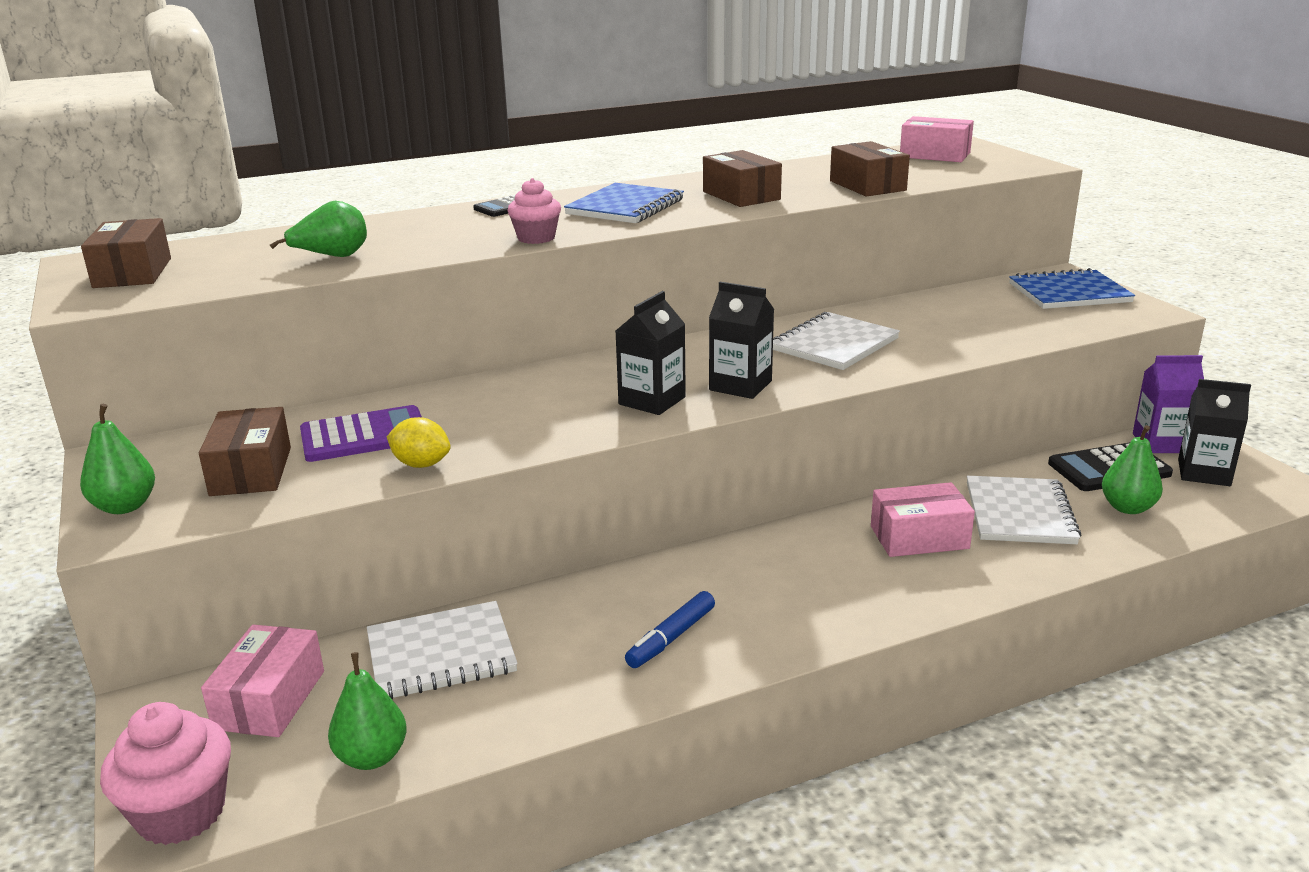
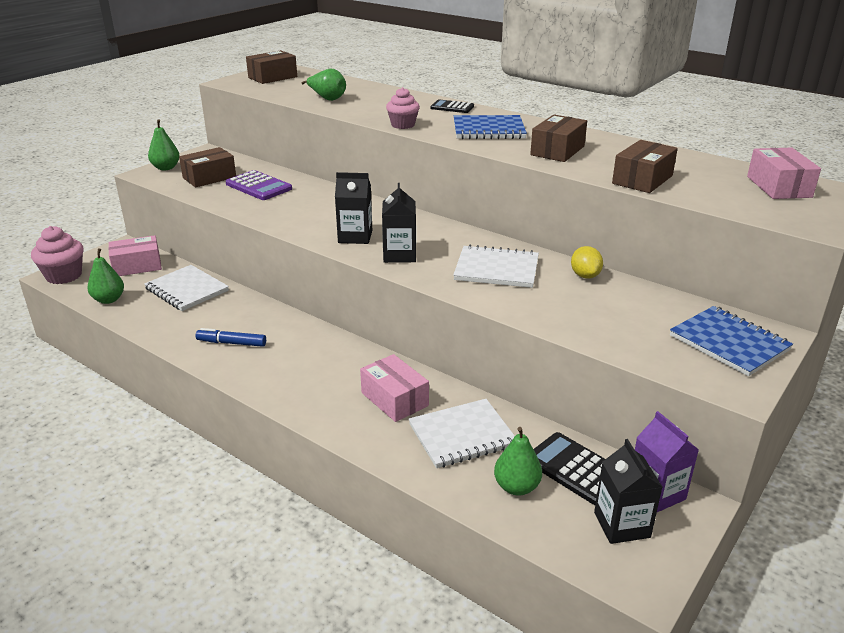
camera: 60 degrees right, 5 degrees up
(421, 464) = (238, 206): yellow lemon -> yellow lemon (585, 275)

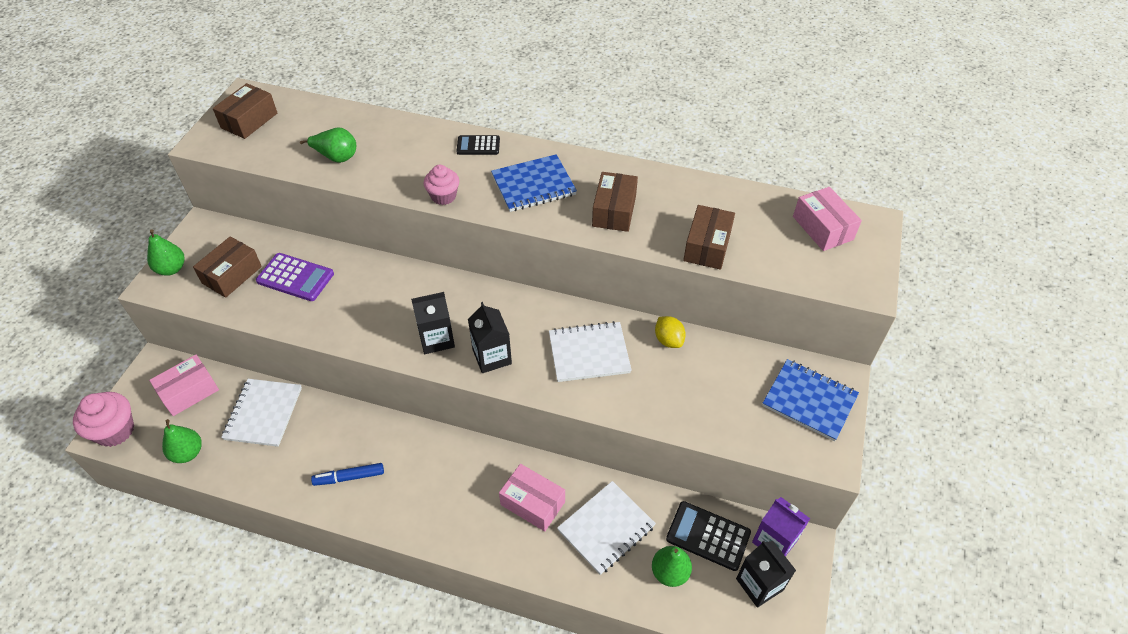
camera: 20 degrees left, 20 degrees up
(187, 290) = (263, 413): white notebook -> white notebook turned 75 degrees clockwise

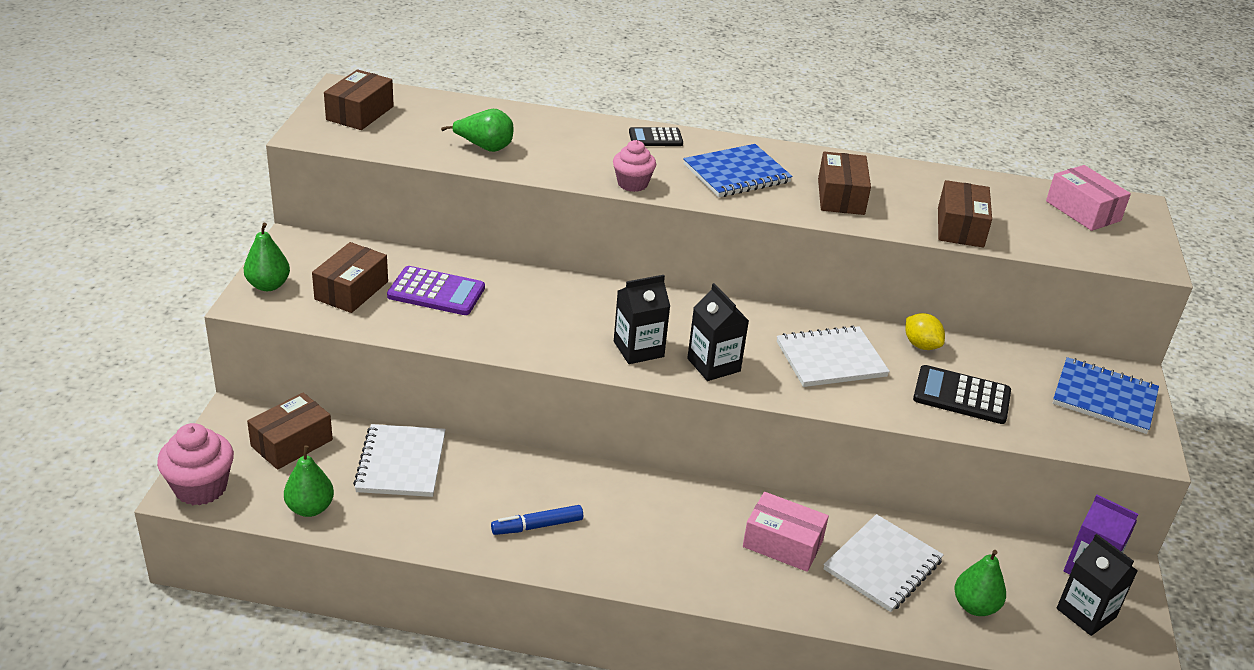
camera: 10 degrees left, 15 degrees down
(189, 392) = (291, 443): pink box -> brown box
(708, 536) = (1009, 567): black calculator -> black calculator (961, 396)

